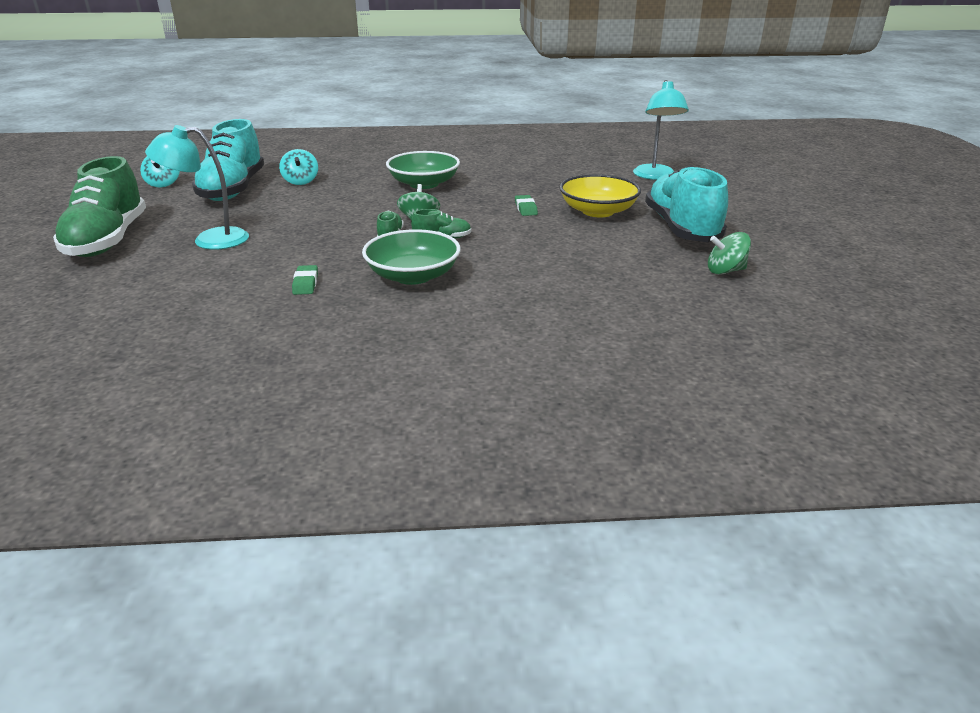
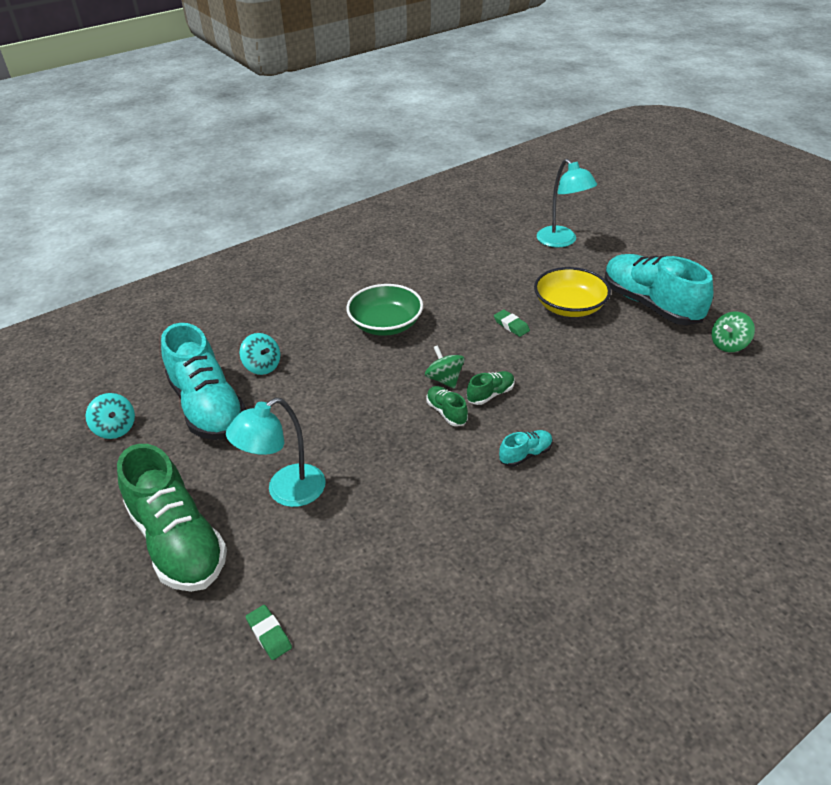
camera: 30 degrees left, 10 degrees up
(305, 283) = (451, 507): green eraser -> green eraser (269, 634)
(413, 276) = (525, 454): green bowl -> turquoise shoe

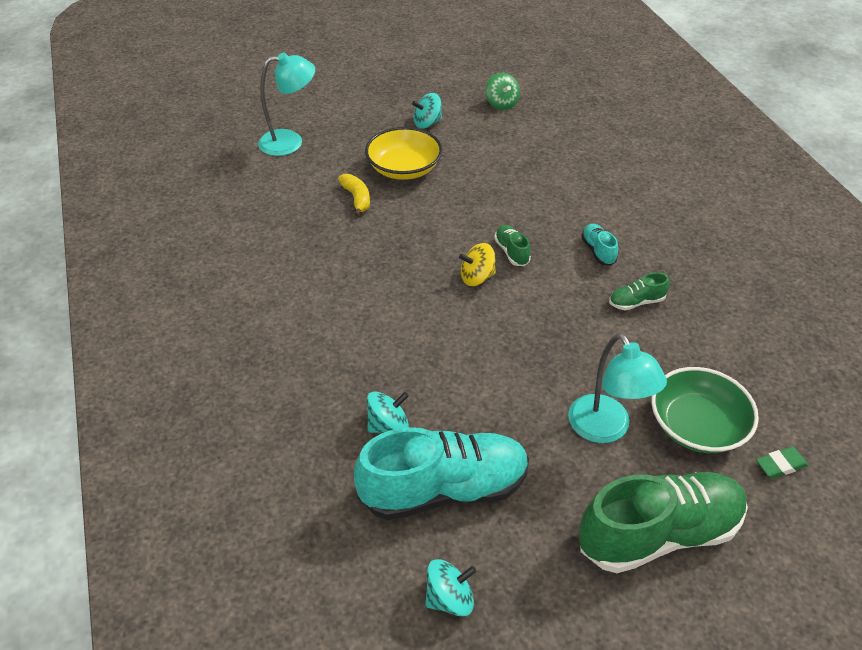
camera: 75 degrees left, 5 degrees up
(386, 324) = (362, 302): green bowl -> green bowl (697, 425)
(444, 379) = (477, 277): green spinning top -> yellow spinning top
(446, 412) = (526, 287): green shoe -> green shoe (636, 302)
(510, 291) = (356, 198): none -> yellow banana
(511, 325) = (414, 212): green eraser -> none
(650, 304) = (427, 123): turquoise shoe -> turquoise spinning top

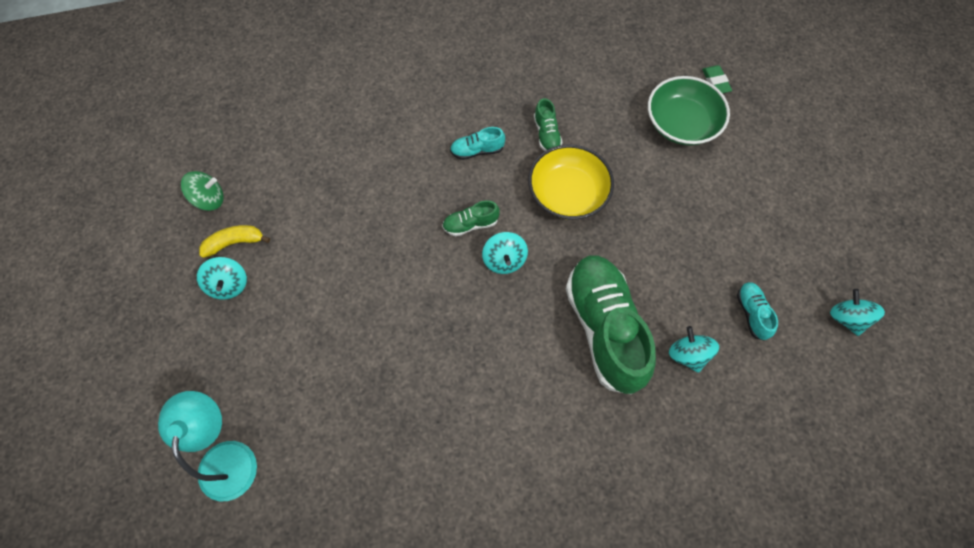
camera: 85 degrees left, 20 degrees up
(356, 198) = (361, 374): yellow banana -> yellow banana (234, 243)
(404, 168) = (314, 317): yellow bowl -> yellow bowl (568, 193)
(444, 489) = (752, 313): turquoise shoe -> turquoise shoe, size x0.43
(477, 277) = (504, 260): yellow spinning top -> turquoise spinning top
(605, 429) = (687, 185): turquoise lamp -> none
(658, 533) = (779, 171): green shoe -> green shoe (605, 329)

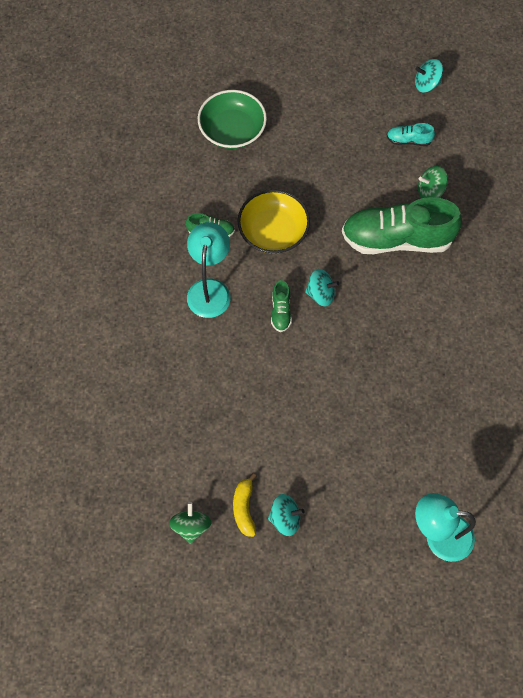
camera: 75 degrees left, 0 degrees up
(477, 150) = (210, 289): turquoise shoe -> turquoise lamp
(688, 355) = (430, 191): turquoise spinning top -> green spinning top
(715, 82) = (200, 93): green eraser -> none

